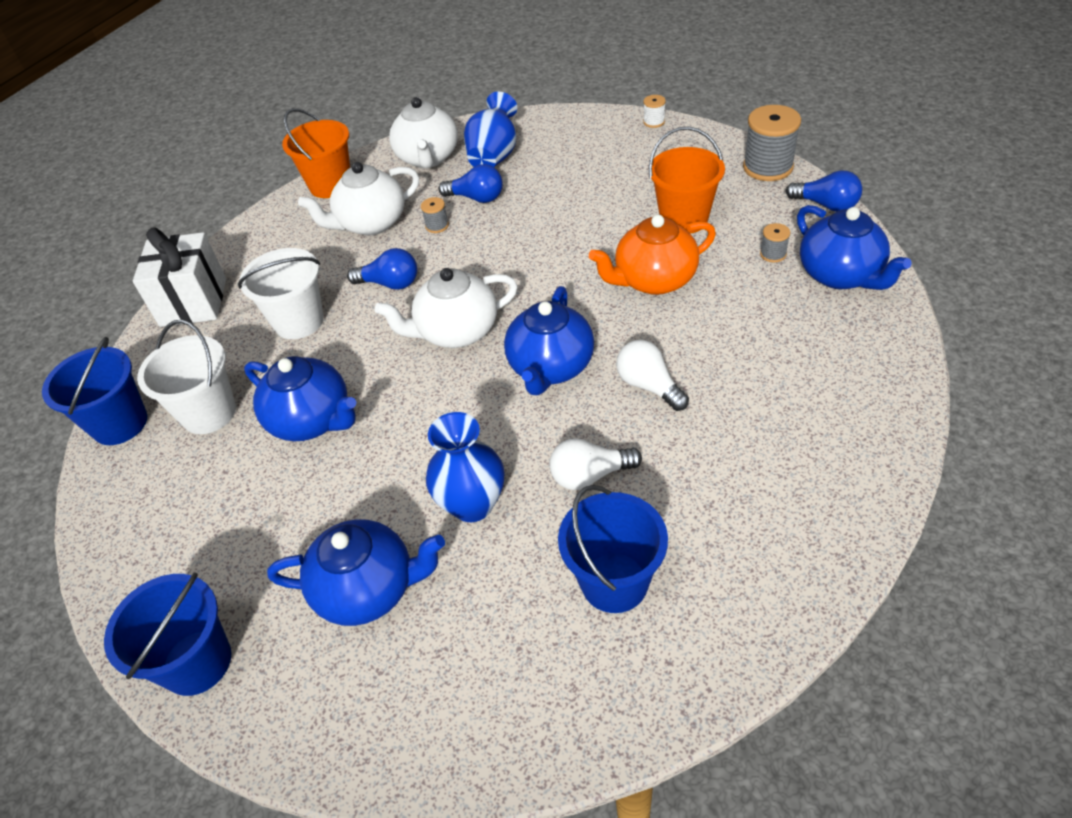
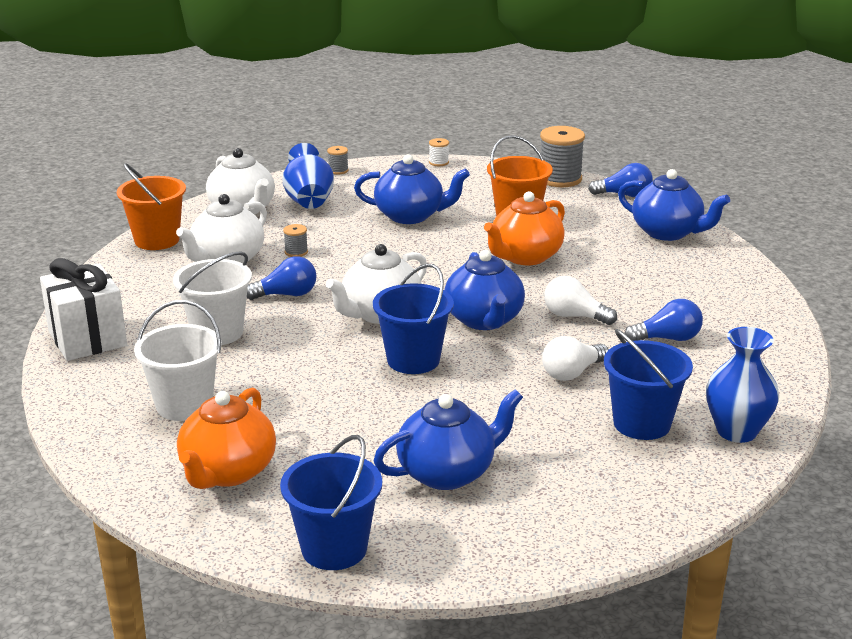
camera: 30 degrees left, 20 degrees down
(120, 424) = (93, 430): blue bucket -> blue bucket (413, 360)
(183, 517) = (228, 472): none -> orange teapot
(312, 420) = (296, 390): blue teapot -> blue teapot (410, 216)
(472, 504) = (491, 408): blue vase -> blue vase (736, 431)
(476, 198) = (318, 229): blue light bulb -> blue light bulb (667, 339)
(773, 254) = (607, 228): grey spool -> grey spool (338, 170)

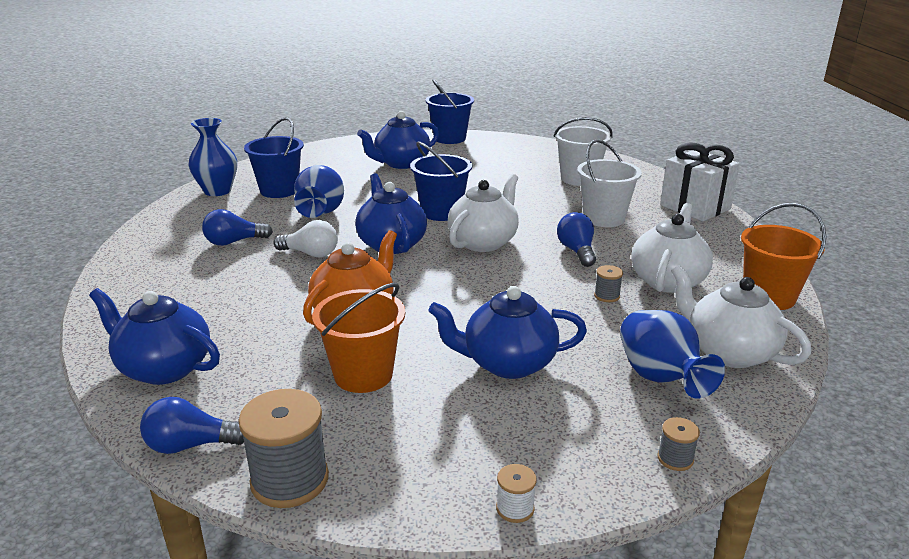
camera: 170 degrees right, 0 degrees up
(228, 472) = (523, 156): orange teapot -> none
(286, 295) = (577, 251): blue light bulb -> blue light bulb turned 105 degrees clockwise
(572, 373) = (320, 213): white light bulb -> blue vase

